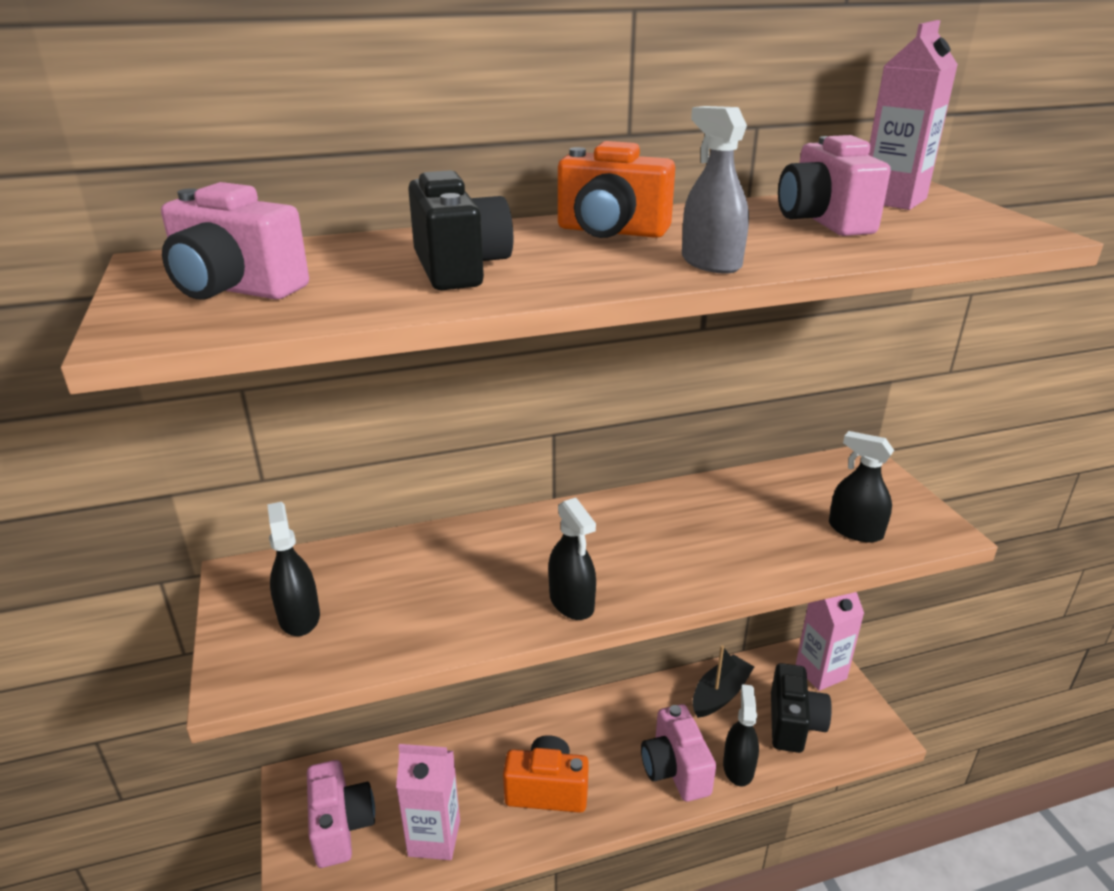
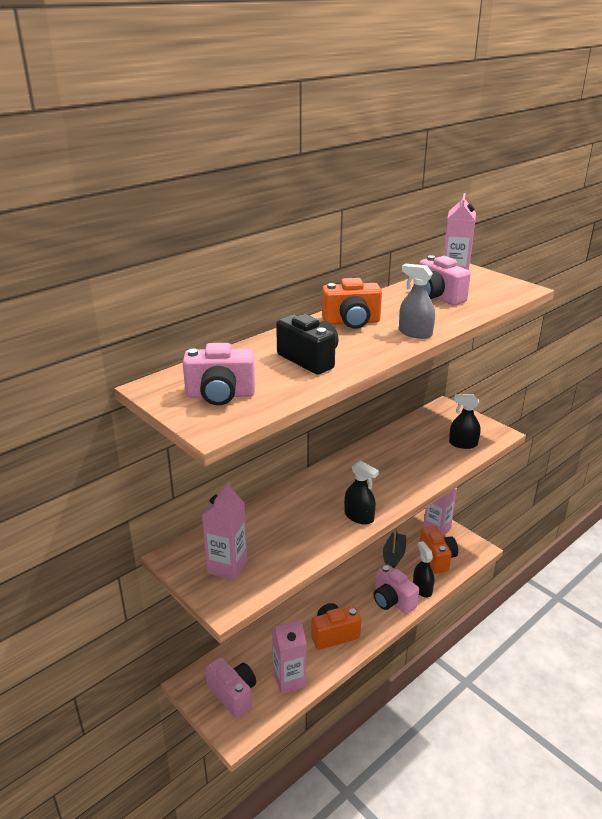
camera: 25 degrees left, 0 degrees up
(299, 617) = (227, 566): black spray bottle -> pink carton
(793, 724) = (437, 558): black camera -> orange camera

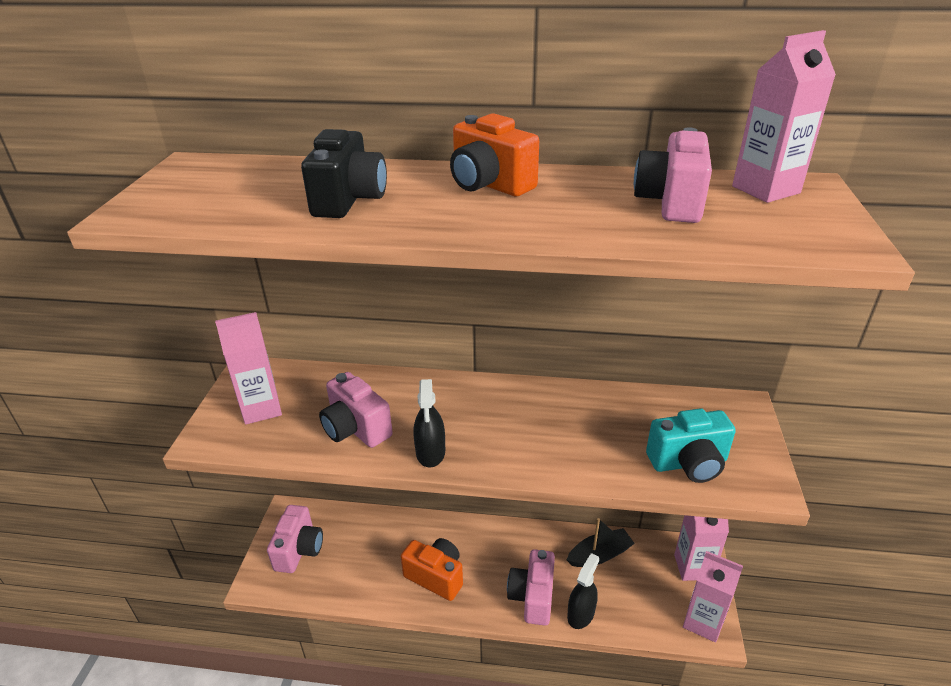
camera: 50 degrees right, 5 degrees up
(220, 395) = (204, 192): pink camera -> pink camera (356, 429)
(289, 680) = (349, 579): pink carton -> pink carton (703, 621)
(415, 333) = (525, 227): grey spray bottle -> none
(437, 558) = (645, 598): orange camera -> none
(463, 444) = (688, 463): black spray bottle -> turquoise camera

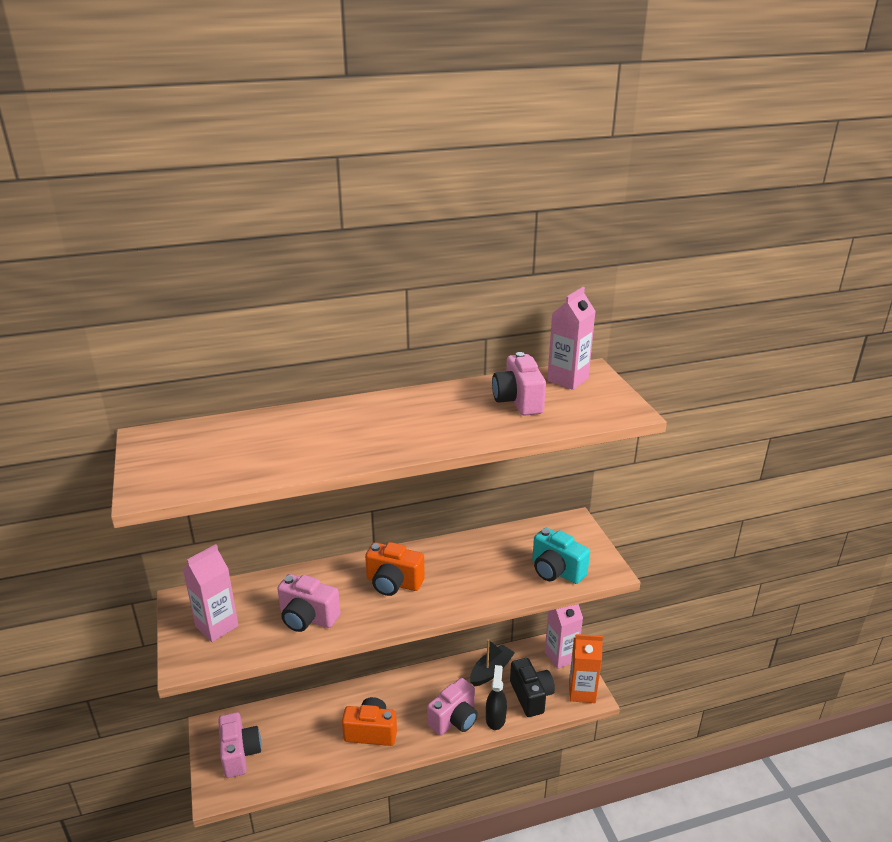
camera: 25 degrees left, 5 degrees down
(349, 200) = (306, 443): black camera -> black camera (531, 696)
(430, 452) = (376, 617): black spray bottle -> none
(489, 185) = (394, 410): orange camera -> orange camera (393, 583)
(532, 597) = (454, 719): pink camera -> pink camera turned 120 degrees counterclockwise
(688, 463) = (556, 571): turquoise camera -> turquoise camera turned 75 degrees clockwise
(703, 621) = (582, 692): pink carton -> orange carton

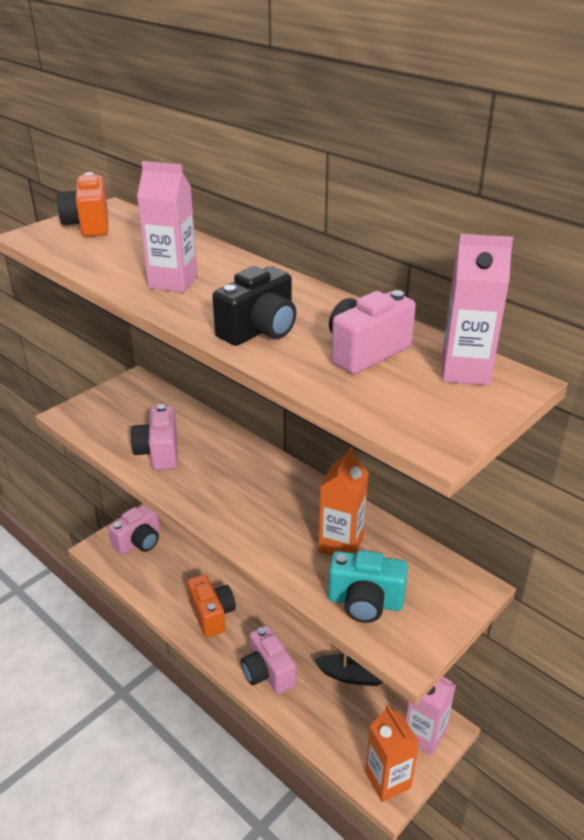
camera: 60 degrees right, 5 degrees up
(217, 626) = (117, 410): pink carton -> pink carton (173, 282)
(393, 583) = (243, 484): orange camera -> orange camera (88, 225)
(454, 719) = (267, 672): pink camera -> pink camera turned 45 degrees clockwise
(495, 718) = (292, 708): black spray bottle -> none
(497, 560) = (341, 545): none -> orange carton
(531, 696) = (344, 729): black camera -> black camera (259, 330)
(556, 571) = (365, 602): turquoise camera -> turquoise camera turned 90 degrees counterclockwise

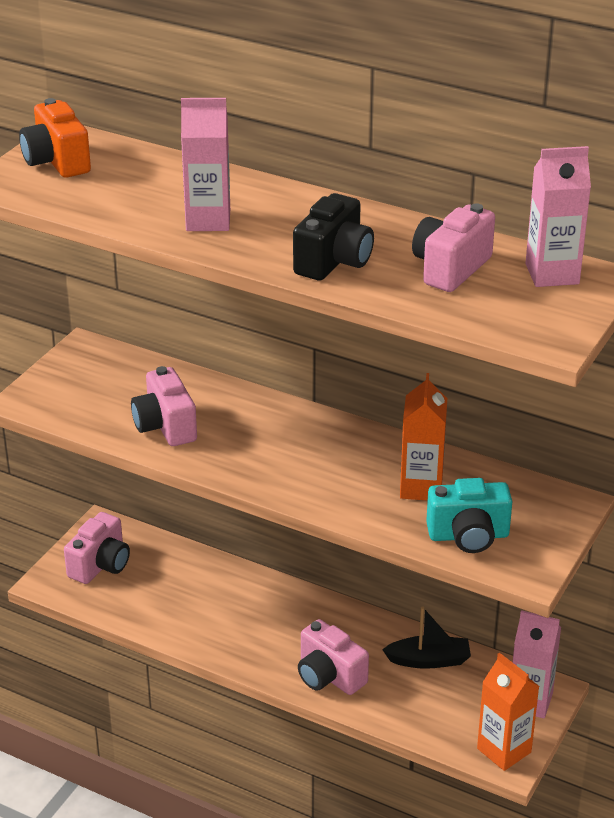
camera: 15 degrees left, 0 degrees up
(212, 615) = (234, 629): orange camera -> none

